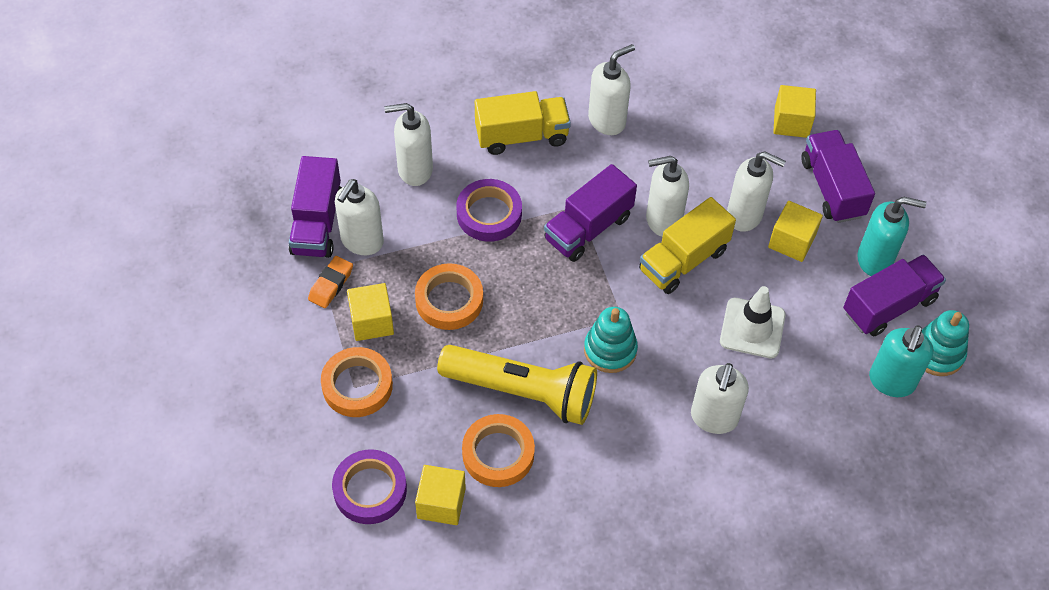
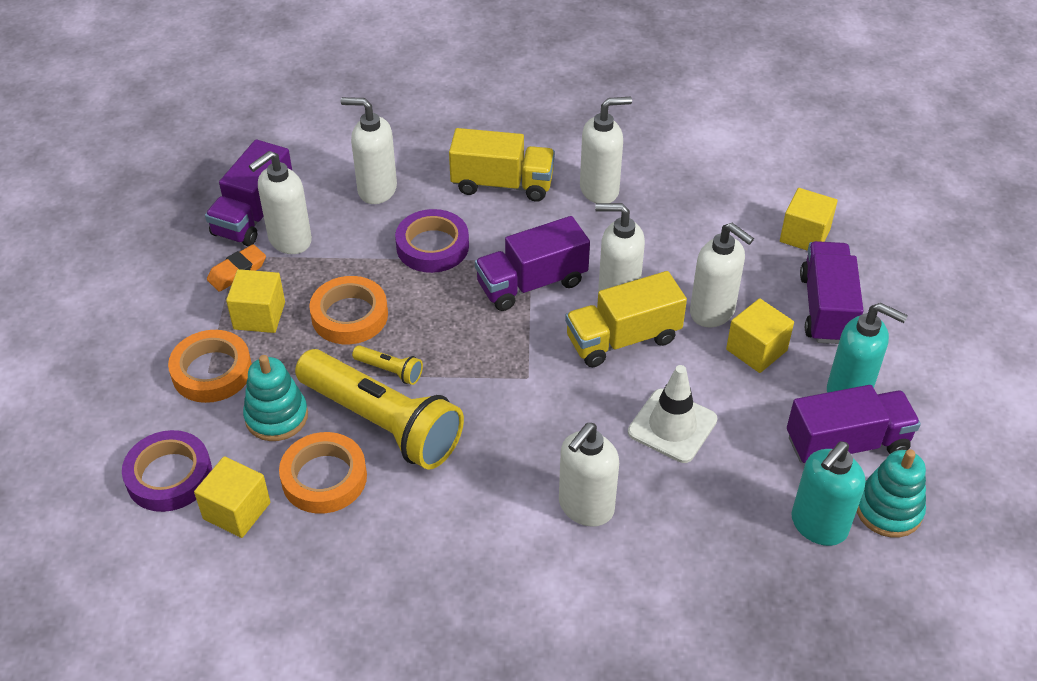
camera: 20 degrees right, 10 degrees down
(507, 342) = (390, 370): none -> yellow flashlight
(610, 350) = (499, 406): turquoise stacking toy -> turquoise stacking toy (276, 416)

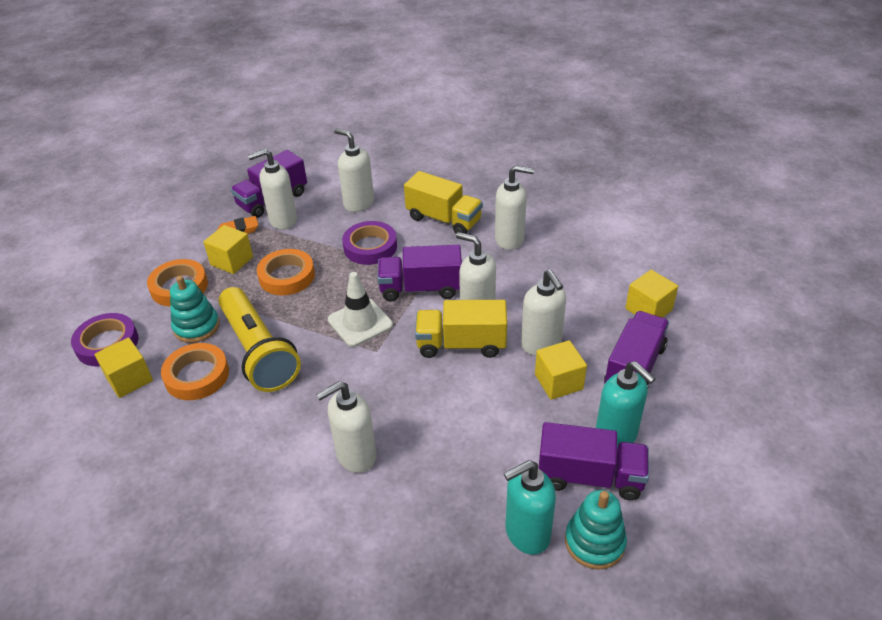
camera: 25 degrees right, 5 degrees down
(390, 370) = (287, 319): yellow flashlight -> none
(672, 426) = (458, 417): white traffic cone -> white traffic cone (360, 322)

